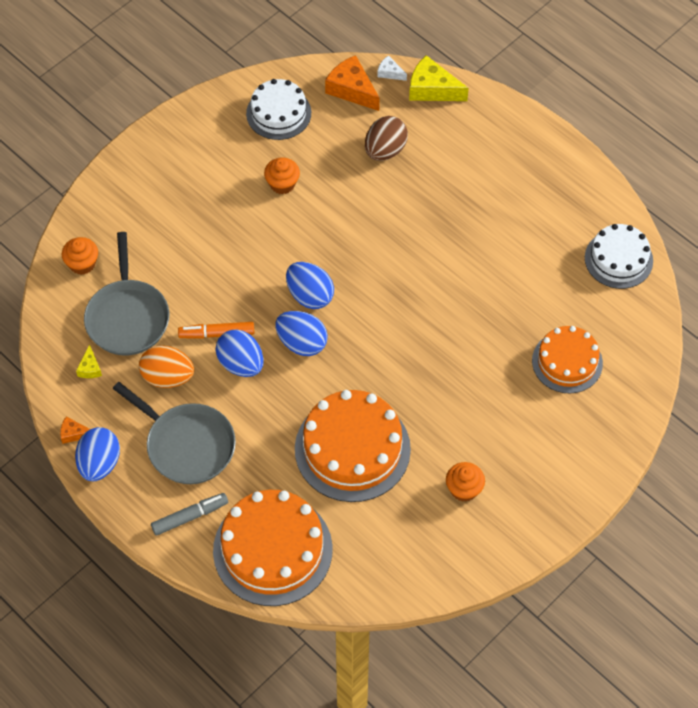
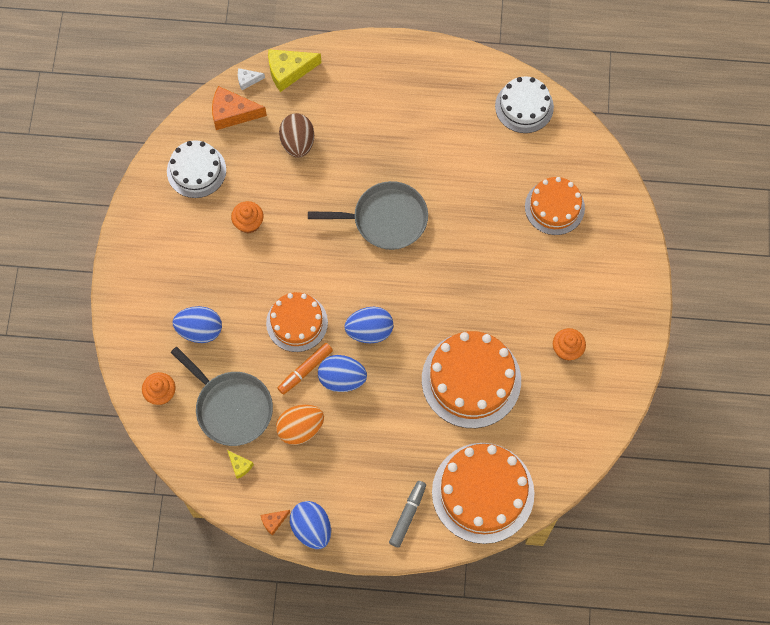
camera: 40 degrees left, 10 degrees up
(187, 445) = (359, 466): grey pan -> grey pan (386, 219)
(246, 291) = (297, 322): none -> orange cake
(310, 295) = (343, 292): blue egg -> blue egg (200, 330)

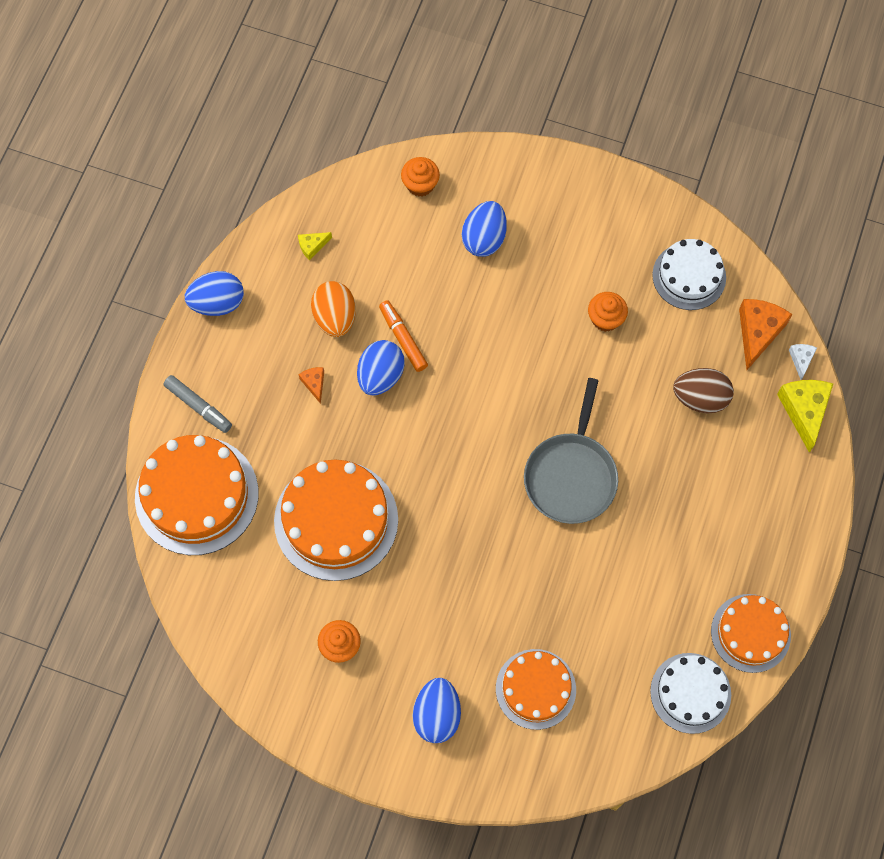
camera: 105 degrees right, 0 degrees up
(231, 407) = (382, 252): grey pan -> none
(273, 522) = (238, 266): orange cheese -> orange cheese (314, 384)
(297, 322) = (464, 343): orange cake -> orange cake (750, 633)
(369, 331) = (431, 420): blue egg -> blue egg (437, 715)

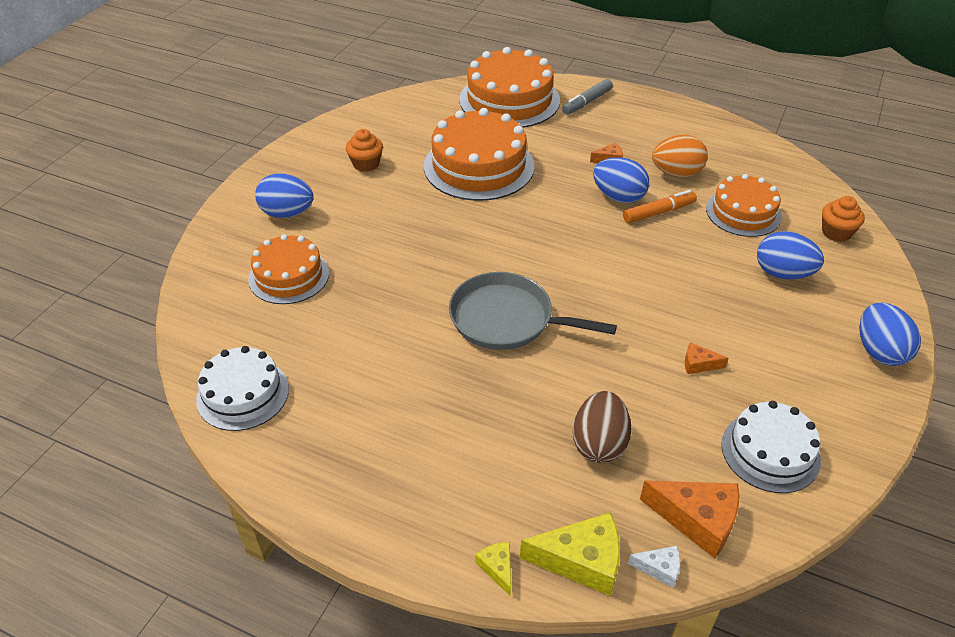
camera: 95 degrees right, 25 degrees down
(217, 303) = (683, 113): blue egg -> blue egg (879, 351)
(312, 246) = (749, 163): yellow cheese -> yellow cheese (497, 568)
(605, 319) = (698, 364): orange cupcake -> orange cheese
(750, 633) = (293, 458): orange cake -> orange cake (743, 213)

